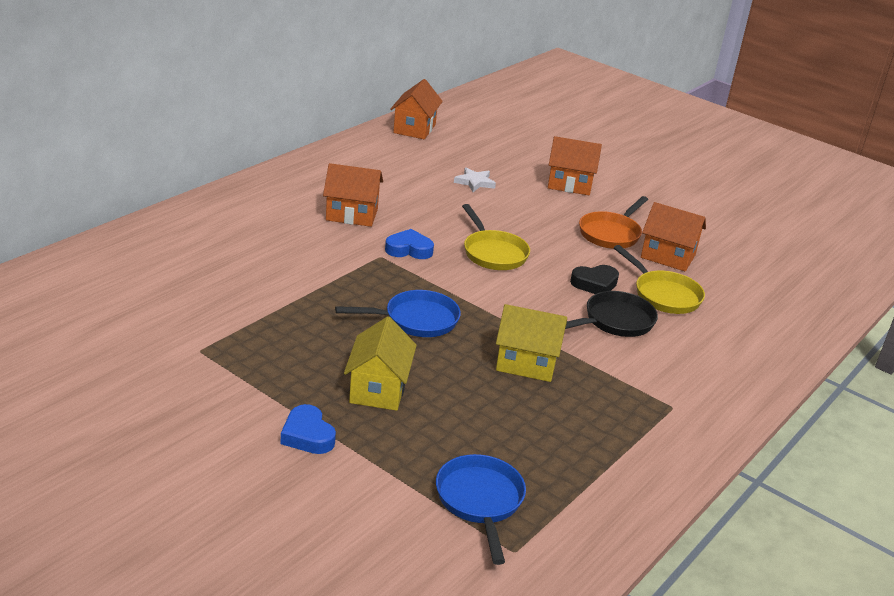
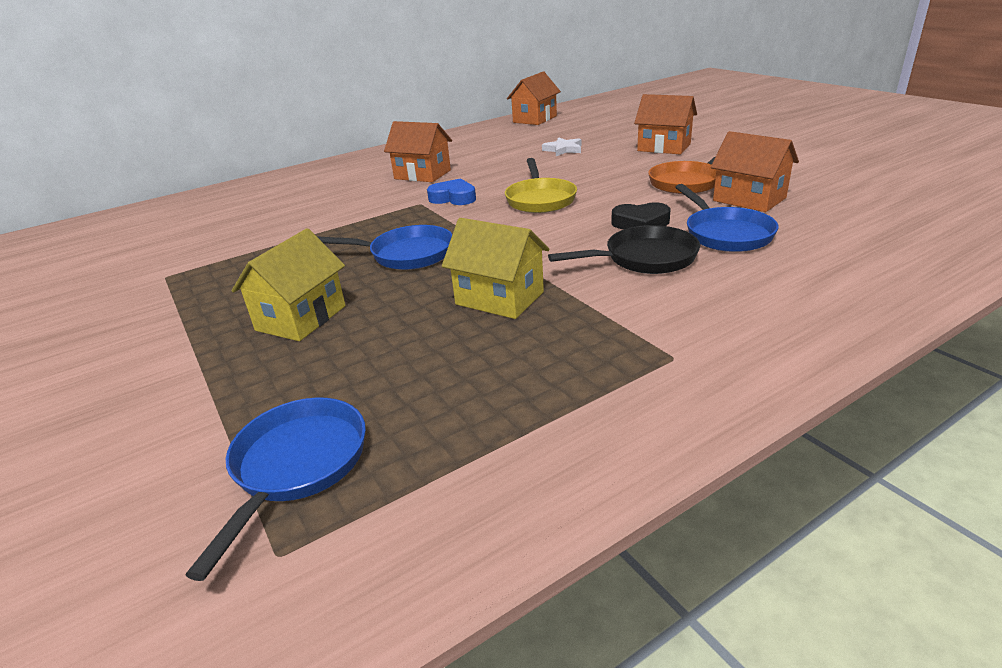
camera: 25 degrees right, 0 degrees up
(307, 435) = (173, 362): blue heart -> none
(664, 295) = (725, 234): yellow pan -> blue pan

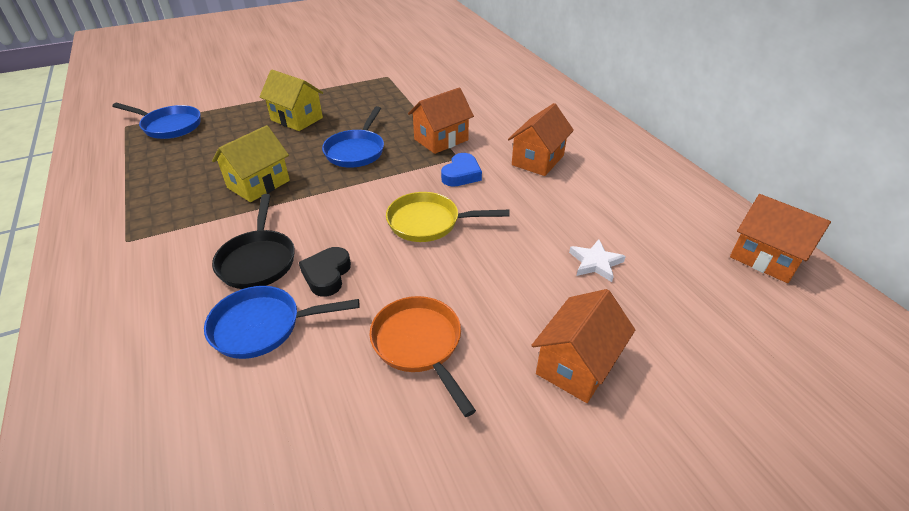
camera: 95 degrees right, 10 degrees up
(749, 199) = (332, 382): orange house -> orange house (441, 139)

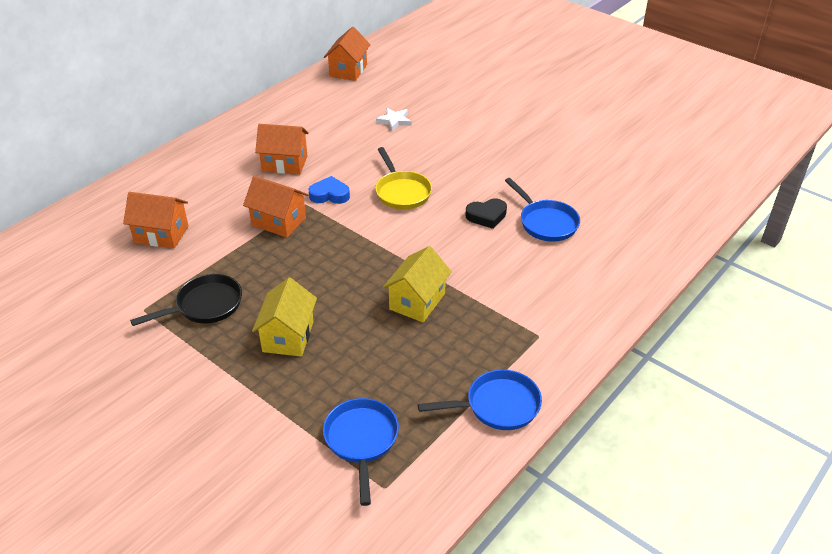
camera: 115 degrees left, 0 degrees up
(258, 184) = (417, 301): yellow house -> yellow house turned 75 degrees counterclockwise
(258, 260) = (499, 253): black pan -> black pan (205, 305)
(356, 151) = (328, 265): blue pan -> blue pan (497, 406)
(419, 345) = (507, 163): orange pan -> none
(576, 365) = (477, 115): orange house -> orange house (161, 234)

